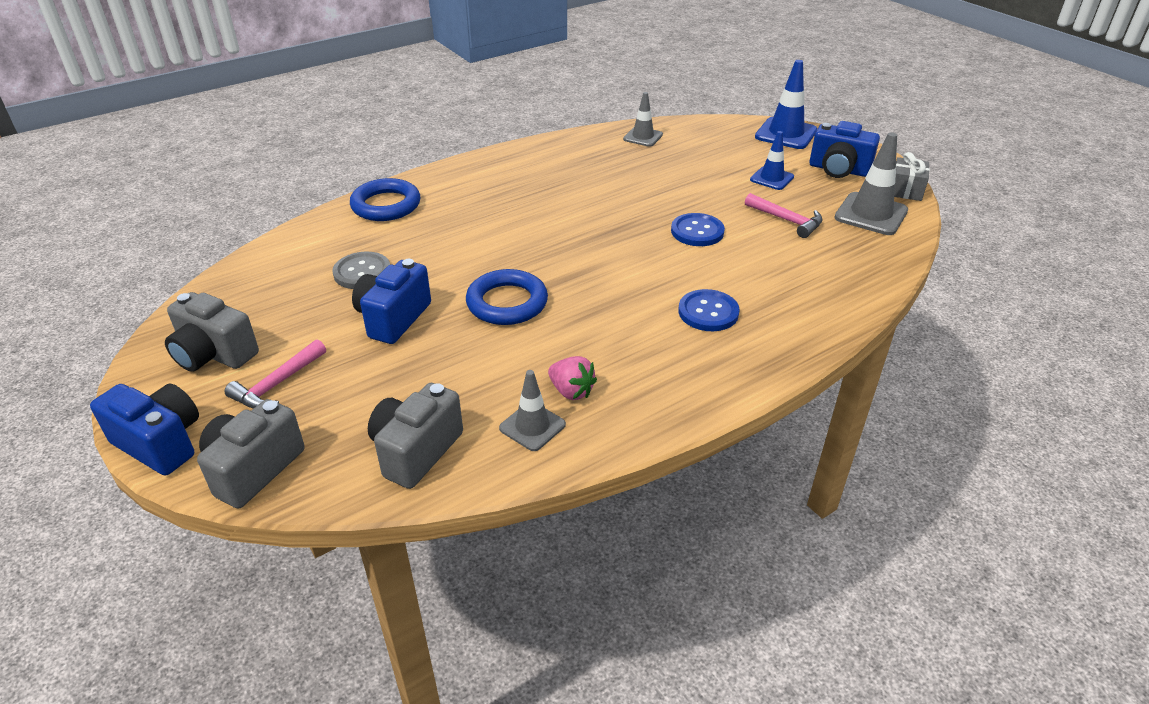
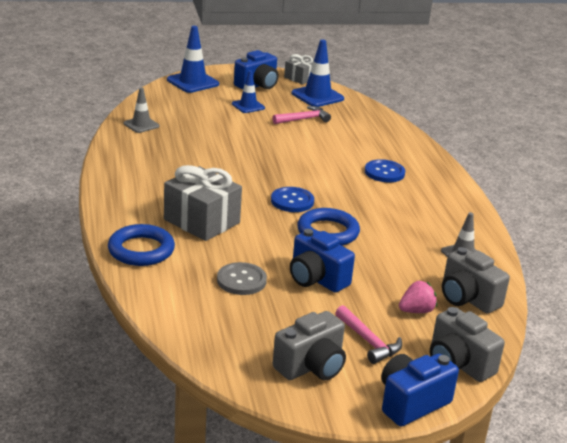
camera: 70 degrees left, 10 degrees down
(467, 220) = (202, 221): none -> grey gift
(571, 391) = (436, 234): pink strawberry -> pink strawberry (416, 311)
(697, 231) = (292, 148): blue button -> blue button (292, 201)
(871, 214) = (317, 96): grey traffic cone -> blue traffic cone

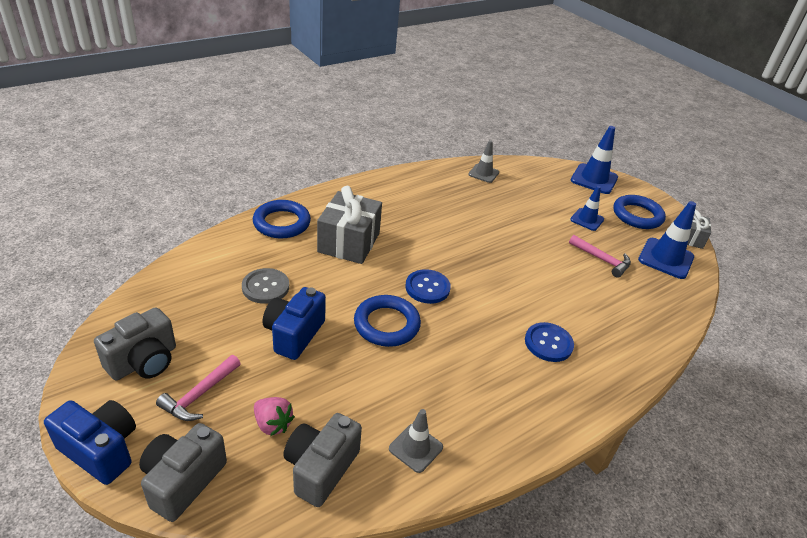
camera: 65 degrees right, 10 degrees up
(257, 85) = (637, 215): blue camera -> blue ring
(311, 366) = (144, 361): grey camera -> grey camera turned 75 degrees counterclockwise

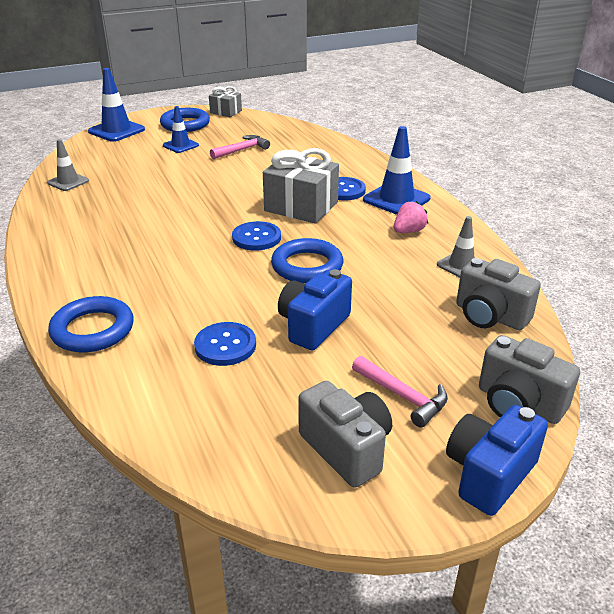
camera: 75 degrees left, 5 degrees down
(265, 287) = (225, 345): grey button -> blue button
(272, 424) = (441, 343): pink strawberry -> pink strawberry (408, 231)
(294, 334) = (313, 326): blue camera -> blue camera turned 90 degrees clockwise
(349, 242) = (159, 279): grey gift -> grey gift (301, 206)
(665, 258) = (249, 126): blue traffic cone -> blue traffic cone (396, 199)

